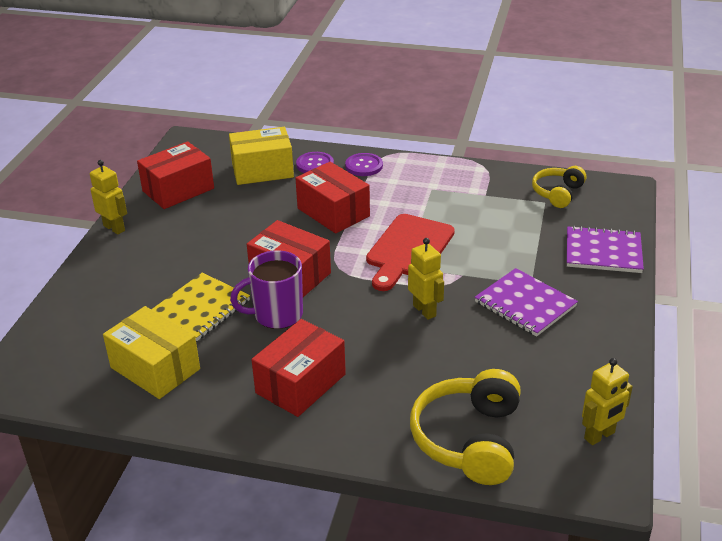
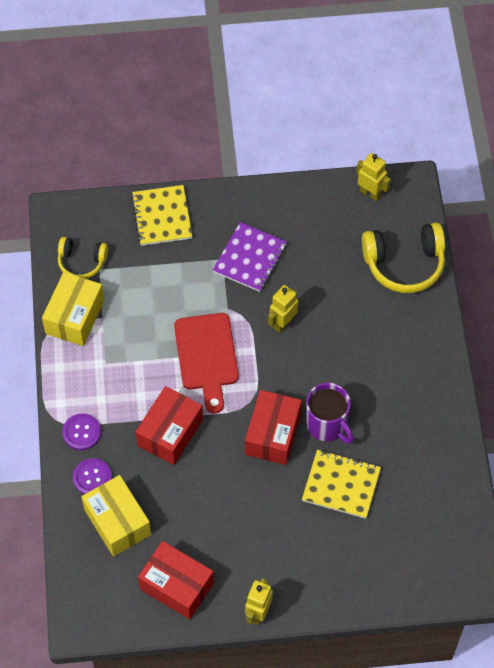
camera: 110 degrees left, 25 degrees up
(155, 368) = (419, 485): yellow box -> yellow box (74, 317)
(300, 383) = (394, 380): red box -> none
(408, 249) = (206, 356): red cutting board -> red cutting board turned 75 degrees clockwise
(603, 252) = (162, 217): purple notebook -> yellow notebook

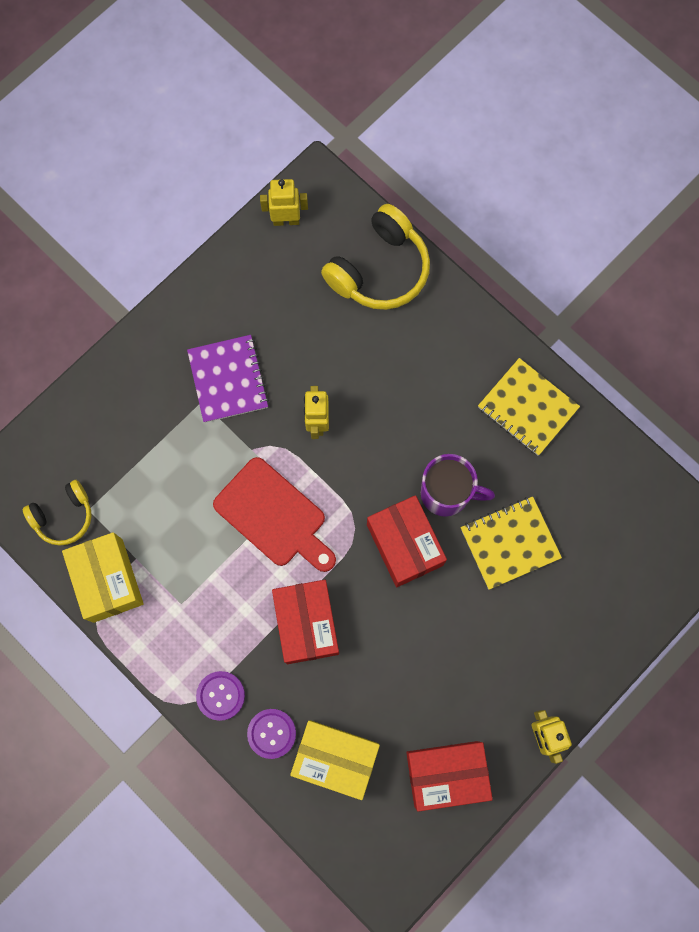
camera: 40 degrees left, 15 degrees up
(162, 217) = (103, 404): yellow notebook -> yellow notebook (527, 408)

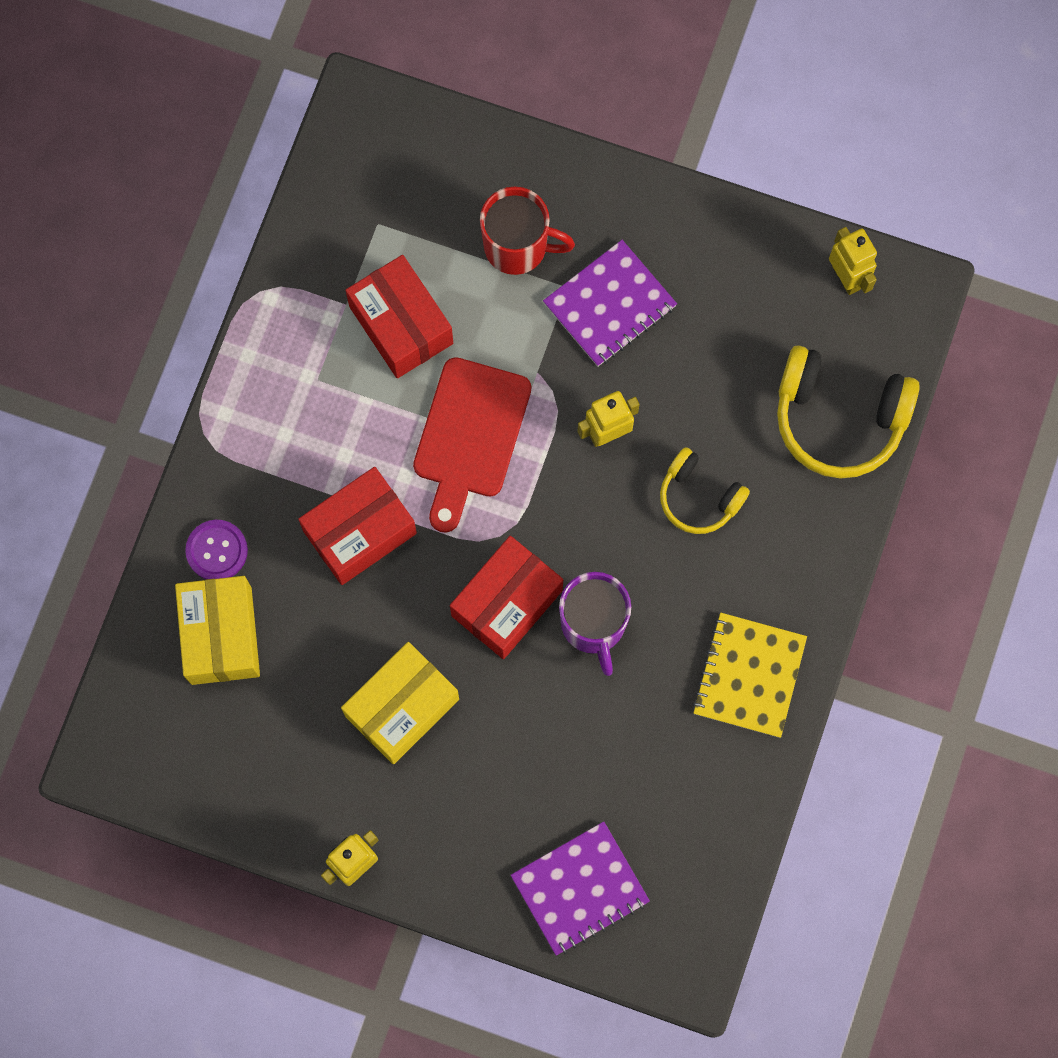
camera: 65 degrees right, 0 degrees up
(63, 516) = (357, 200): yellow headphones -> yellow headphones (699, 497)
(107, 580) = (306, 285): yellow box -> yellow box (402, 707)
(155, 421) = (517, 246): none -> red mug
(220, 695) = (233, 474): purple button -> none
(446, 774) = (260, 770): red box -> red box (401, 325)
(509, 543) = (568, 726): yellow notebook -> none
(625, 586) = (580, 889): none -> purple notebook

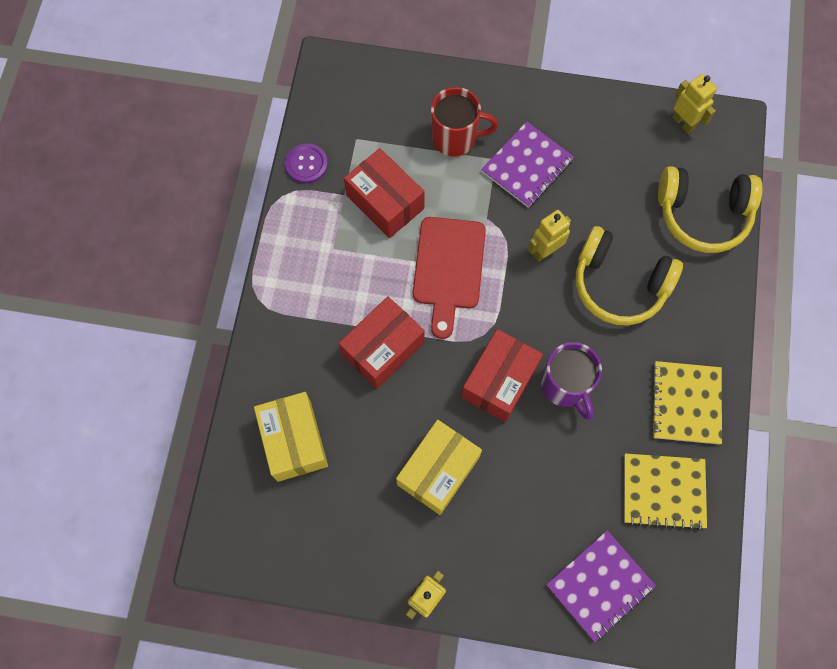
camera: 10 degrees left, 5 degrees down
(217, 551) = (281, 380): purple button -> purple button (306, 164)
(690, 786) = (663, 491): none -> yellow notebook
(699, 497) = (619, 284): yellow headphones -> yellow headphones, size x1.66

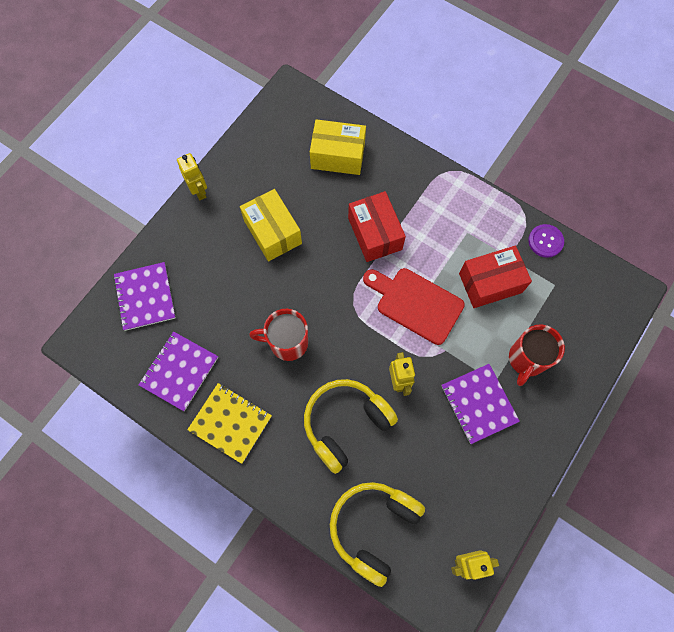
camera: 115 degrees right, 0 degrees up
(499, 381) = (314, 299): red box -> none
(565, 386) = (287, 342): purple mug -> red mug
(663, 491) = (179, 371): yellow notebook -> purple notebook

